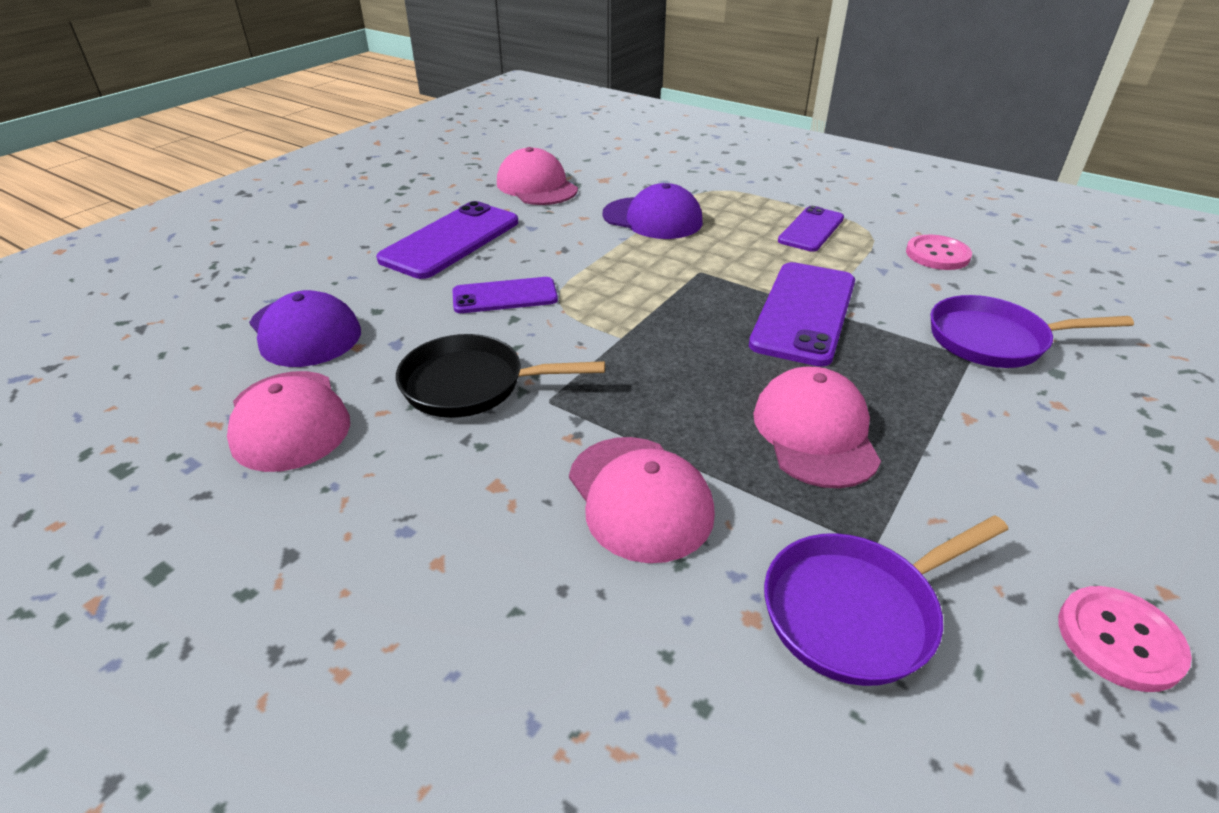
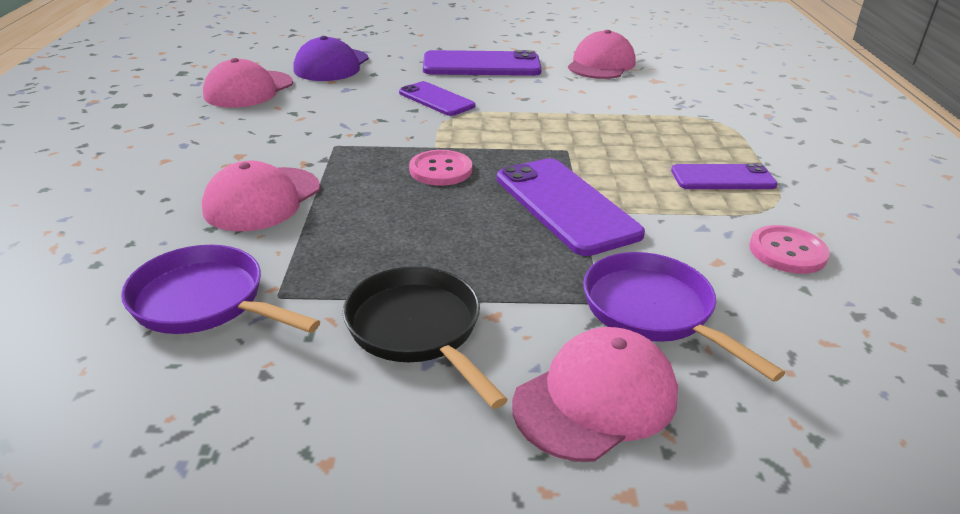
camera: 55 degrees right, 5 degrees down
(471, 385) = (327, 120): black pan -> black pan (418, 330)
(652, 218) = (623, 113): purple cap -> none
(804, 313) = (565, 206): purple phone -> purple phone turned 75 degrees clockwise
(815, 432) = (395, 245): pink cap -> pink cap (595, 399)
(1119, 640) = (245, 436): pink button -> pink button (440, 170)

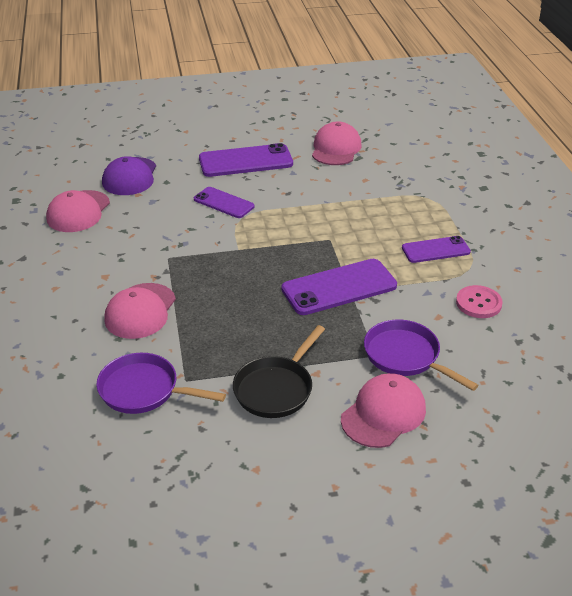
camera: 10 degrees left, 5 degrees up
(418, 330) = (276, 388): black pan -> black pan turned 105 degrees counterclockwise
(440, 170) = (249, 269): pink button -> none
(565, 206) = (339, 287): purple phone -> purple phone turned 75 degrees counterclockwise

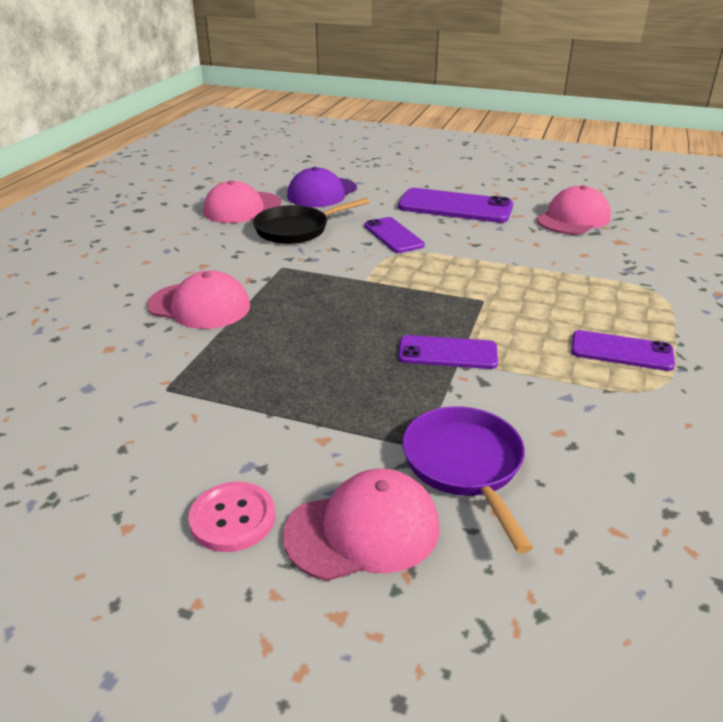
camera: 30 degrees right, 5 degrees down
(140, 311) = (199, 306): pink cap -> pink cap turned 120 degrees counterclockwise
(144, 390) = (112, 383): purple pan -> none
(276, 388) = (254, 438): black pan -> black pan (296, 229)
(339, 287) = (447, 353): purple phone -> purple phone, size x0.62
(478, 303) = (638, 436): pink button -> pink button (232, 518)

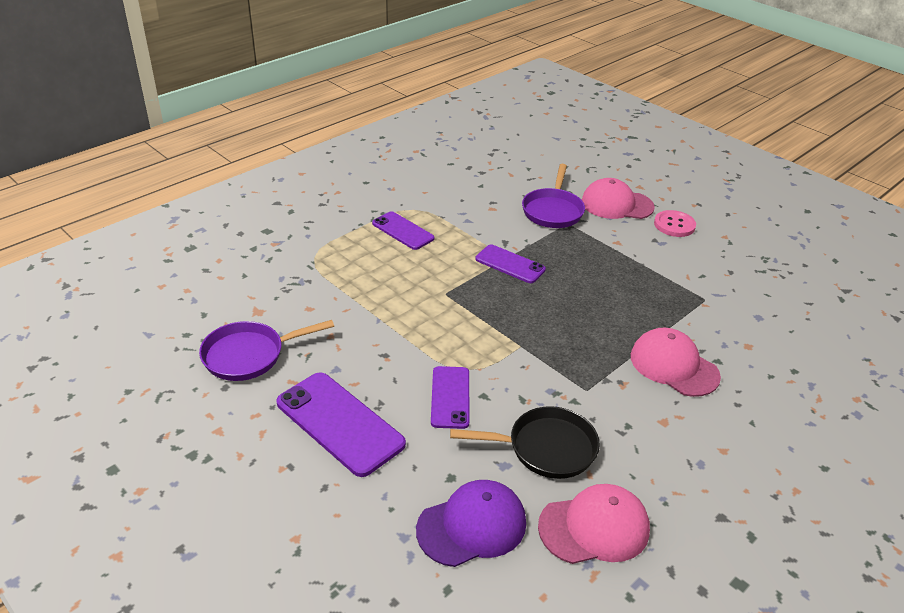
camera: 155 degrees left, 5 degrees up
(573, 218) = (249, 355): pink cap -> purple pan

